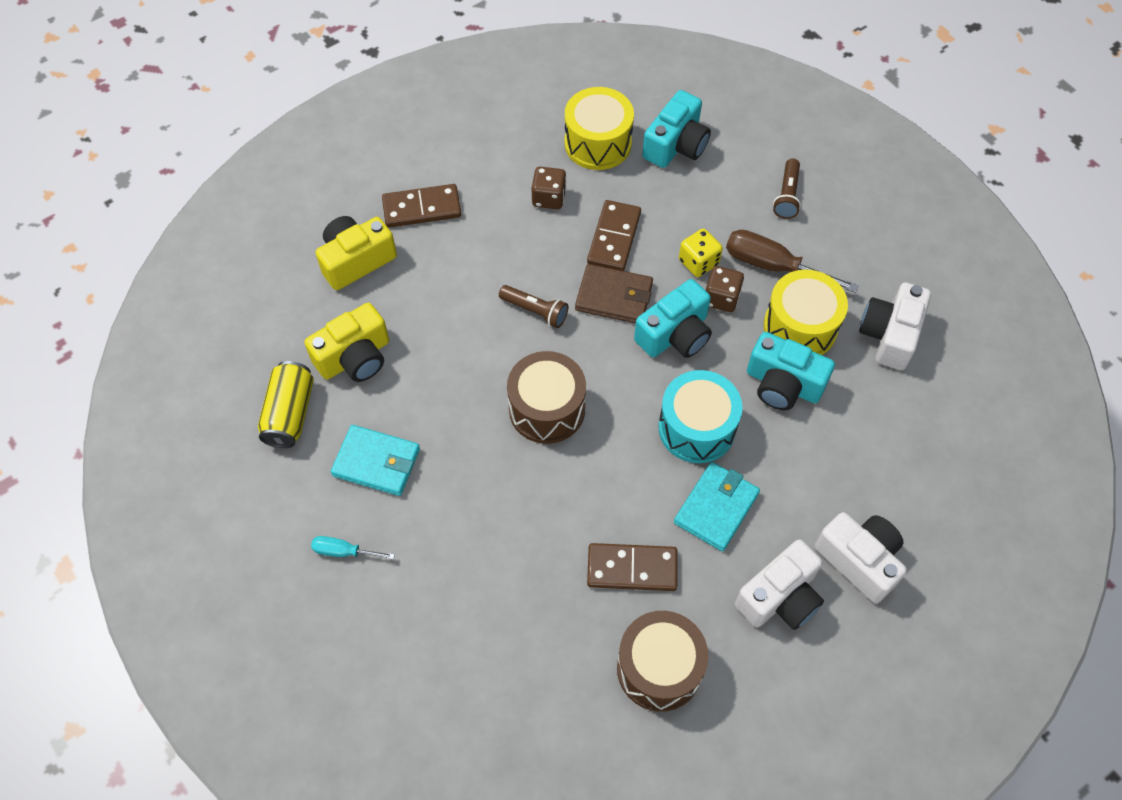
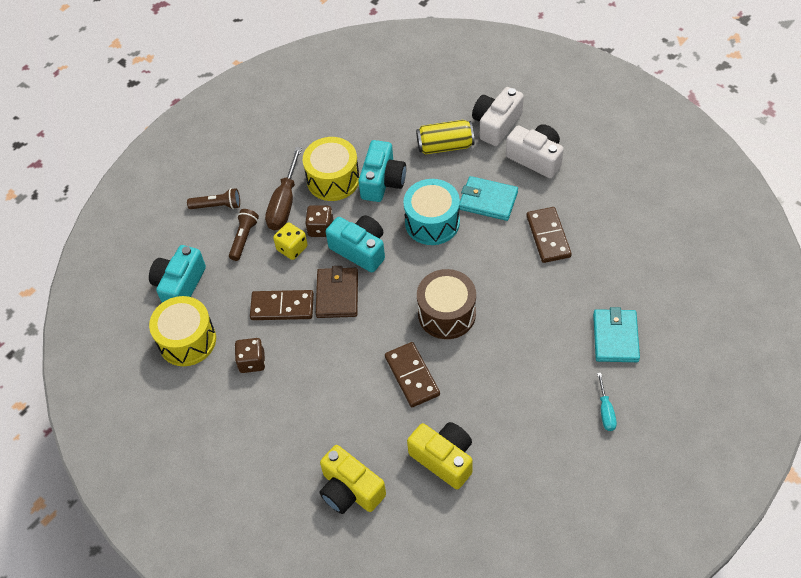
camera: 100 degrees left, 5 degrees down
(290, 413) = (509, 490): yellow can -> yellow can (445, 146)
(376, 462) = (528, 413): turquoise wallet -> turquoise wallet (615, 337)
(422, 208) = (283, 455): brown domino -> brown domino (412, 376)
(535, 311) = (364, 343): brown flashlight -> brown flashlight (244, 238)
(659, 668) = (607, 208): brown drum -> none
(676, 145) = (180, 285): turquoise camera -> turquoise camera turned 90 degrees counterclockwise
(890, 335) = (326, 131): white camera -> none

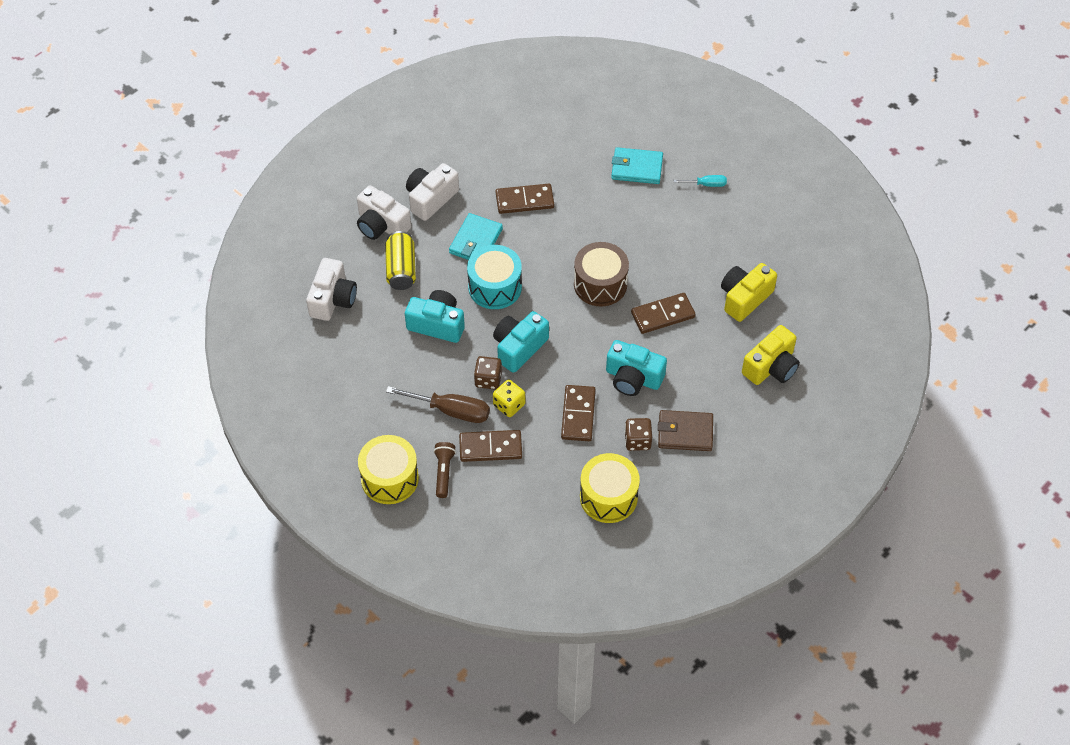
camera: 90 degrees left, 0 degrees up
(180, 285) = (541, 505): turquoise camera -> turquoise camera (633, 378)
(244, 238) = (490, 448): brown flashlight -> brown domino
(333, 179) = (427, 366): yellow drum -> yellow drum (389, 478)
(337, 294) = (569, 368): brown wallet -> brown wallet (685, 432)
(404, 101) = (333, 299): none -> white camera

